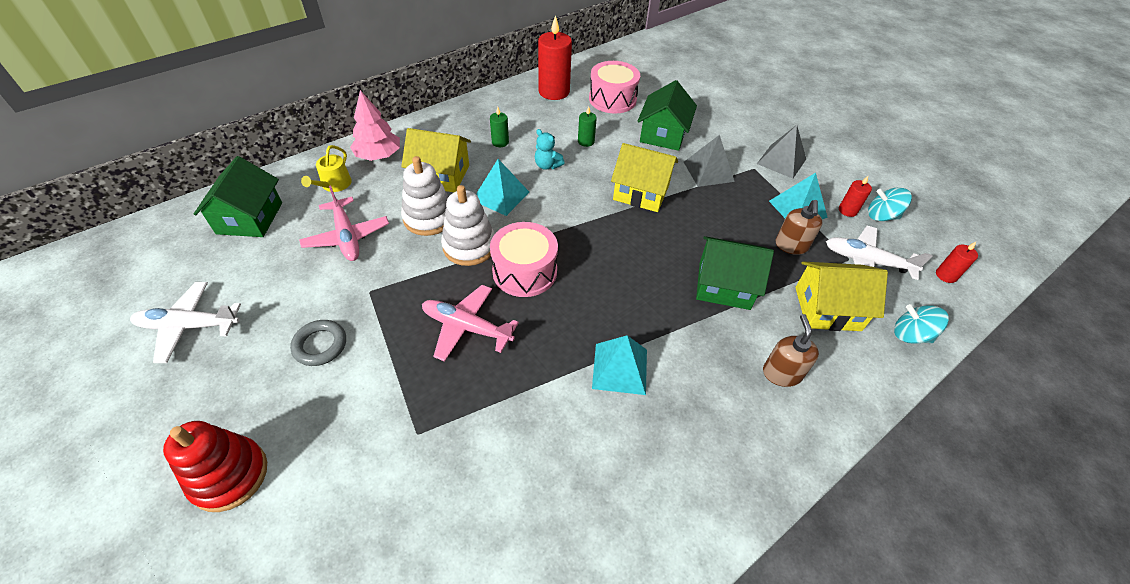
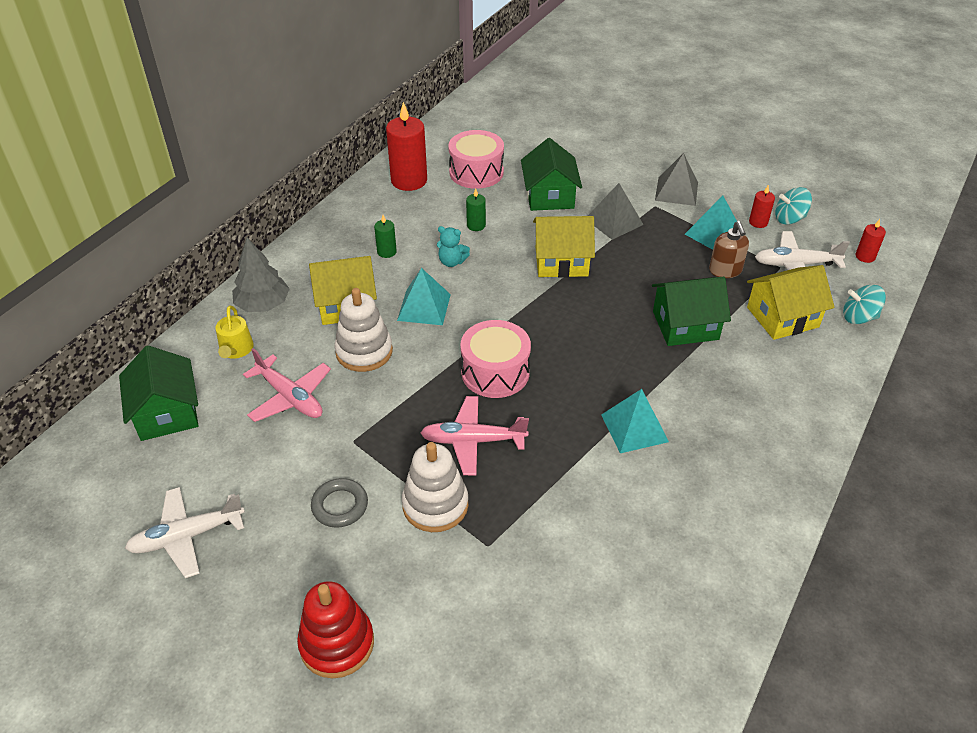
camera: 20 degrees left, 5 degrees down
(378, 156) = (263, 304): pink tree -> grey tree
(469, 246) = (425, 366): white stacking toy -> white stacking toy (435, 505)
(781, 373) = (771, 384): brown soap dispenser -> none

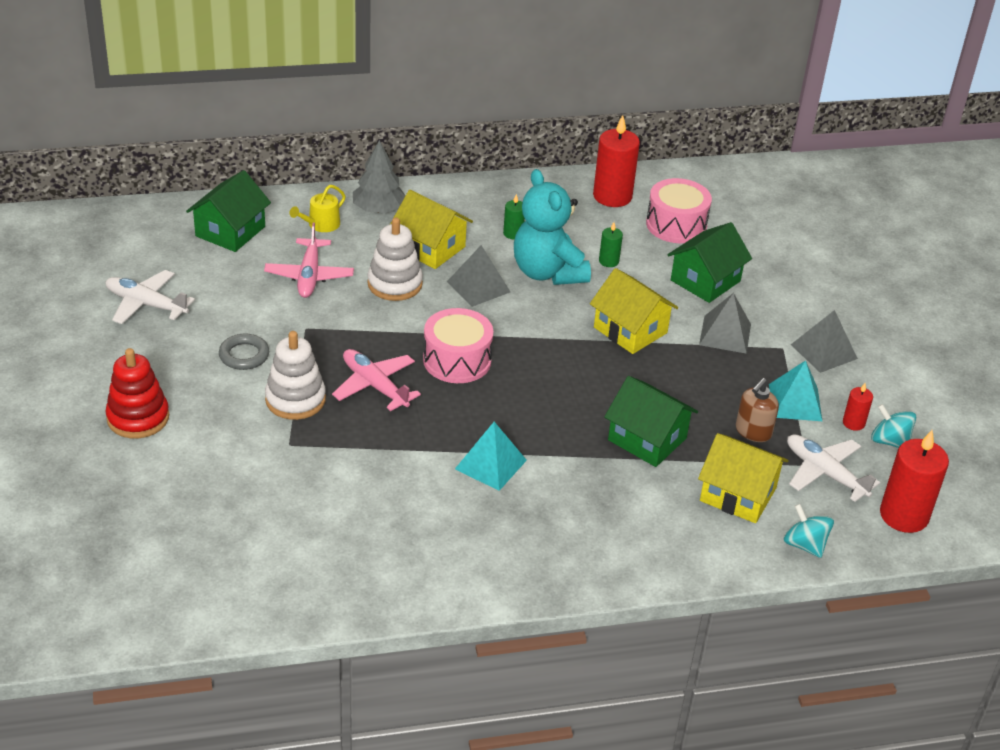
camera: 45 degrees right, 5 degrees down
(424, 307) = (478, 286): turquoise pyramid -> grey pyramid
(452, 262) = (548, 272): turquoise teddy bear -> turquoise teddy bear, size x2.33
(865, 256) = (904, 515): red candle -> red candle, size x2.04

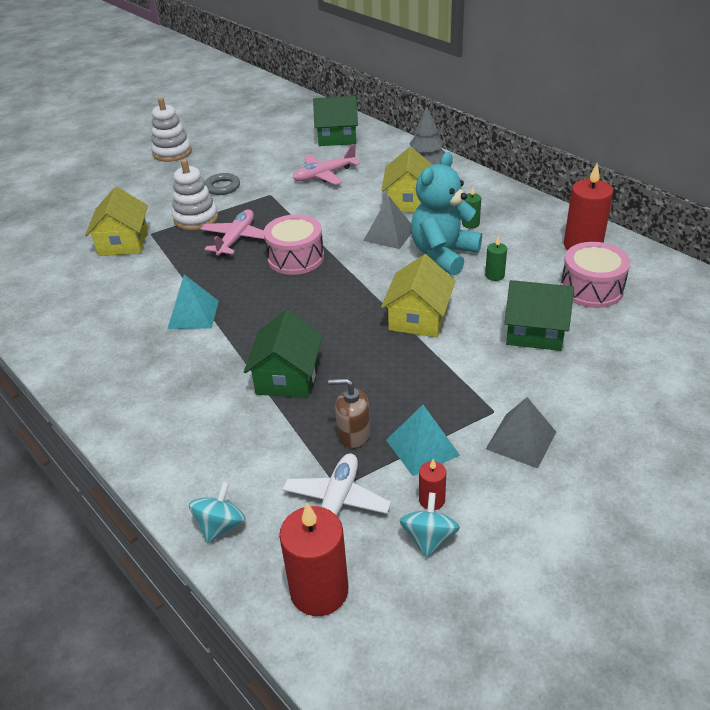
camera: 65 degrees right, 0 degrees up
(138, 418) = (135, 181): red stacking toy -> none
(146, 304) = (239, 143): white plane -> none
(321, 225) = (382, 158): yellow watering can -> none
(395, 284) = (352, 204): white stacking toy -> white stacking toy (172, 152)
(725, 334) = (473, 369): grey pyramid -> none
(738, 494) = (258, 456): yellow house -> yellow house (123, 242)

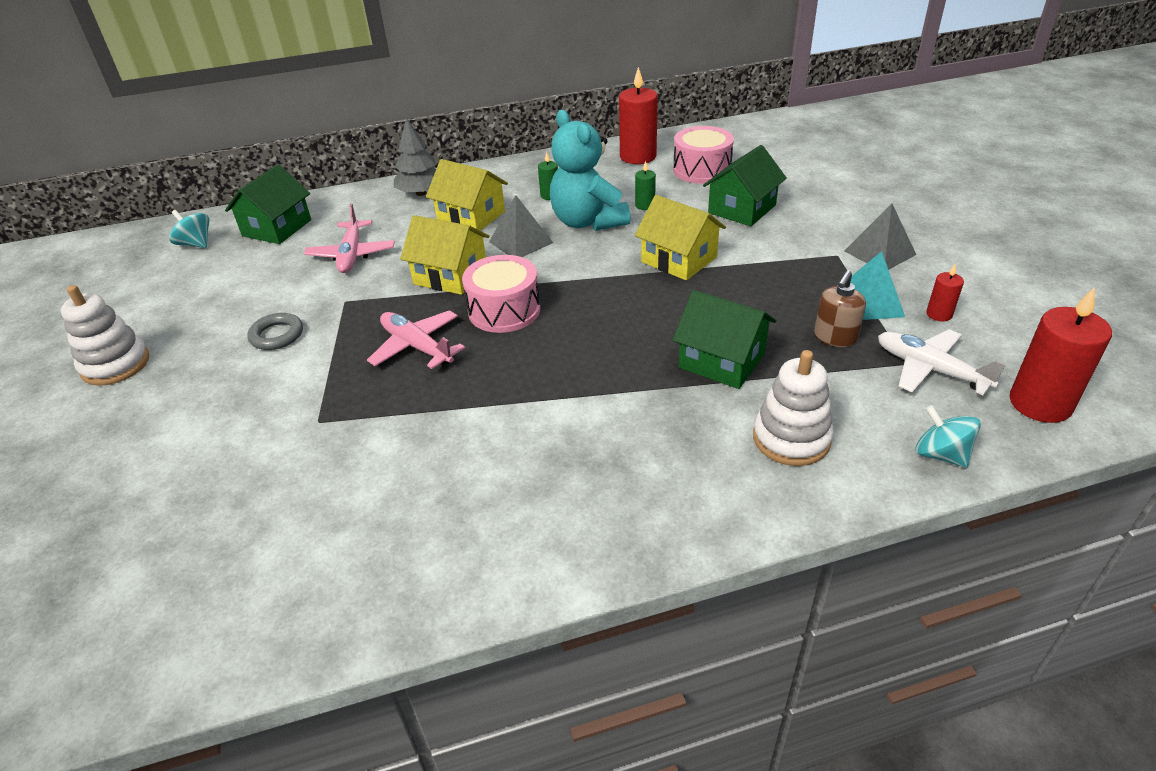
camera: 65 degrees left, 0 degrees up
(123, 242) = (311, 453): yellow house -> yellow house (450, 275)
(193, 314) = (551, 412): turquoise pyramid -> none
(196, 218) = (329, 372): white stacking toy -> white stacking toy (791, 438)
(429, 538) = (985, 327): turquoise spinning top -> turquoise spinning top (196, 244)

